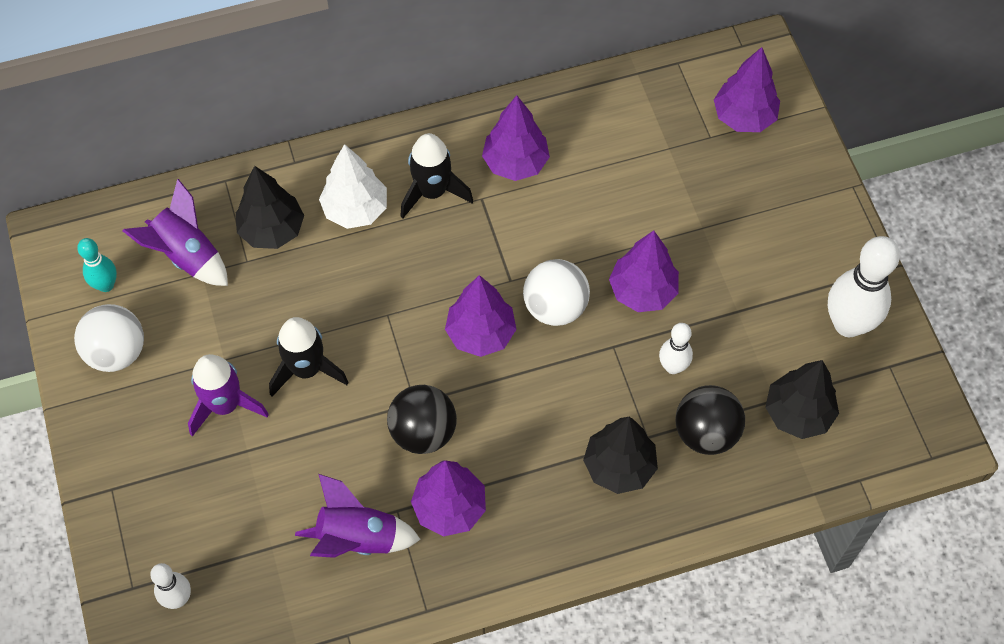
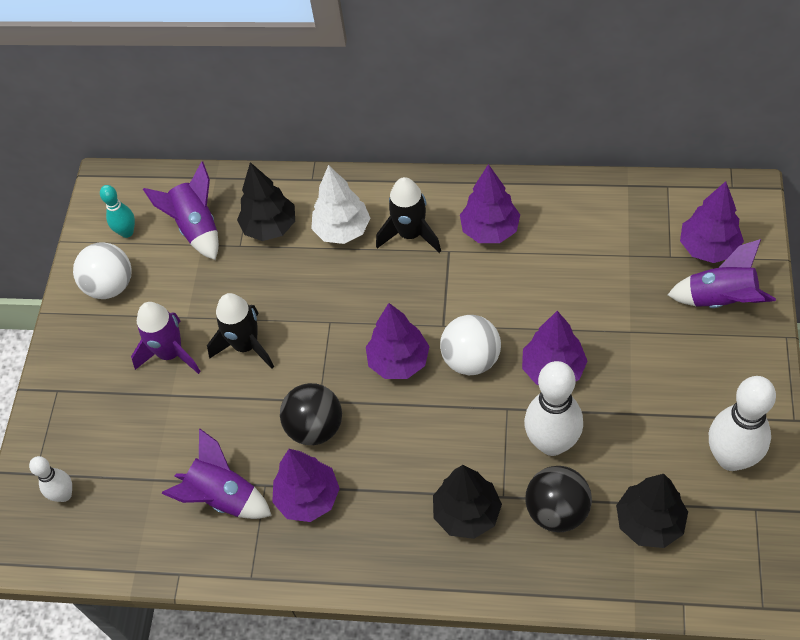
camera: 30 degrees right, 5 degrees down
(673, 367) = (552, 443): white bowling pin -> white bowling pin, size x1.84
(776, 167) = (720, 299): none -> purple rocket

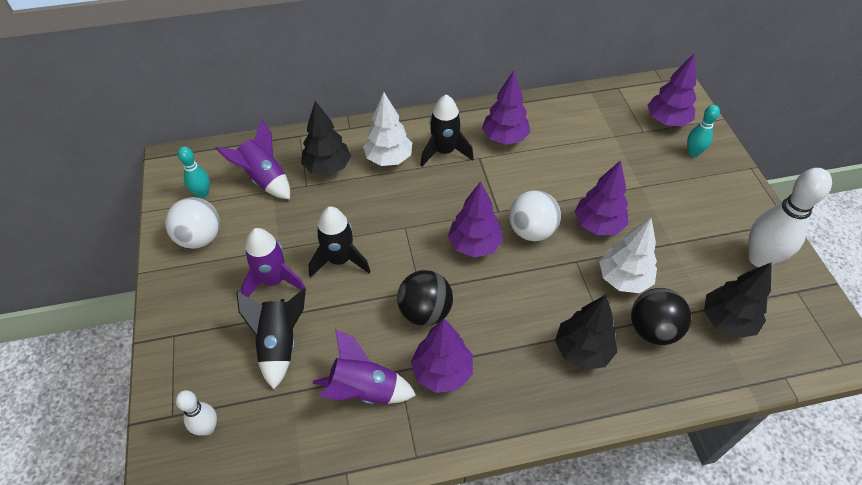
camera: 25 degrees left, 5 degrees down
(155, 426) = (279, 344): none -> black rocket
(552, 443) = (623, 279): white bowling pin -> white tree
(720, 299) = (693, 152): purple rocket -> turquoise bowling pin

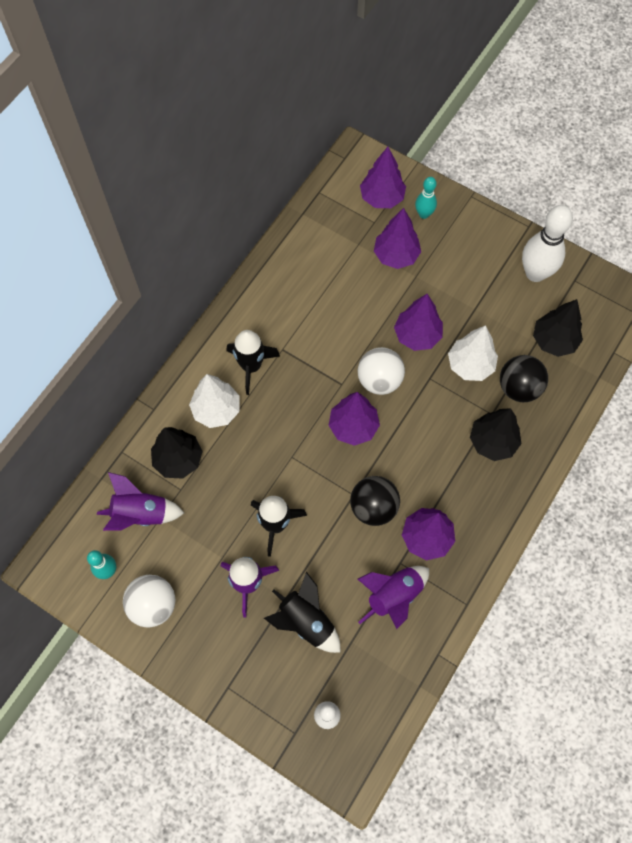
camera: 45 degrees left, 15 degrees up
(504, 138) = (282, 314): purple tree -> purple tree (396, 256)

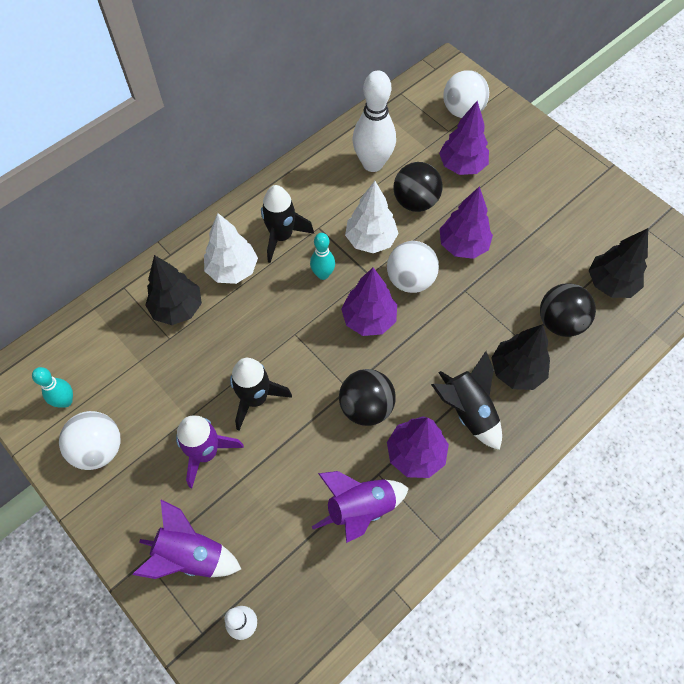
camera: 15 degrees right, 5 degrees down
(141, 514) = (120, 352): purple rocket -> purple rocket (191, 555)
(306, 621) = (255, 510): black rocket -> black rocket (468, 411)
(363, 302) = (415, 202): none -> black ball
(382, 198) = (462, 111): purple tree -> white ball
(424, 214) = (501, 134): turquoise bowling pin -> turquoise bowling pin (323, 274)
(470, 365) = (512, 287): white tree -> white tree (370, 240)
(535, 273) = (606, 213): white bowling pin -> white bowling pin (372, 164)

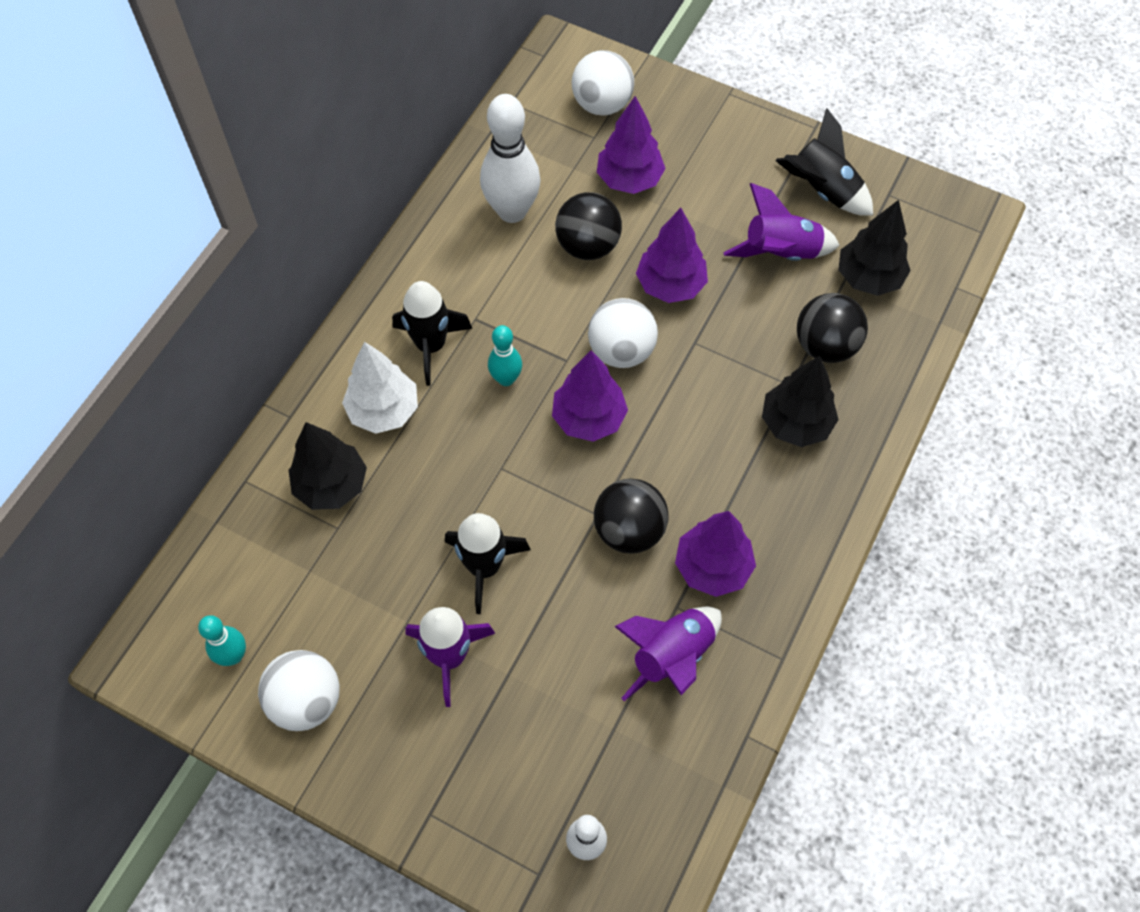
camera: 20 degrees left, 0 degrees up
(191, 555) = (484, 788): purple rocket -> purple rocket (781, 252)
(370, 240) = (550, 314): white tree -> none
(468, 411) = (756, 493): black rocket -> black rocket (823, 190)

